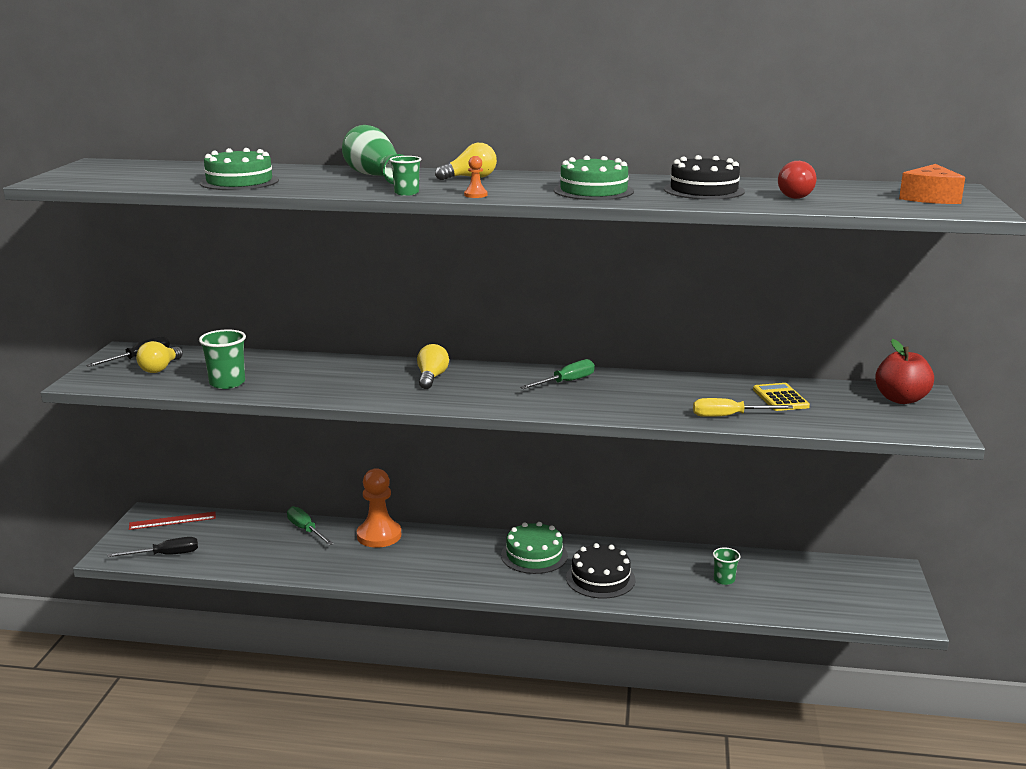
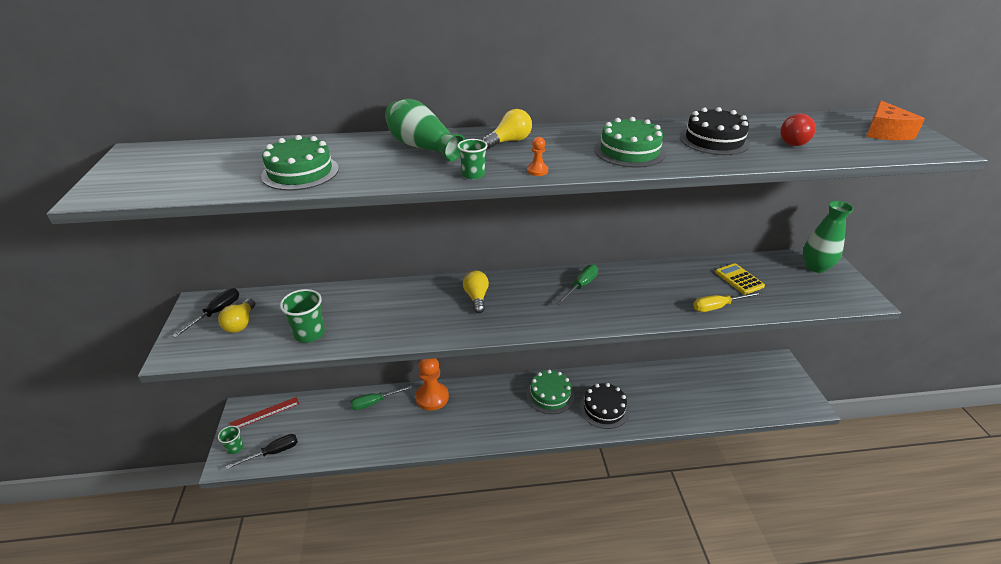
camera: 15 degrees left, 15 degrees up
(306, 530) = (375, 402): green screwdriver -> green screwdriver turned 60 degrees counterclockwise
(724, 579) = (683, 392): green cup -> green cup (235, 448)
(901, 399) = (815, 267): red apple -> green vase

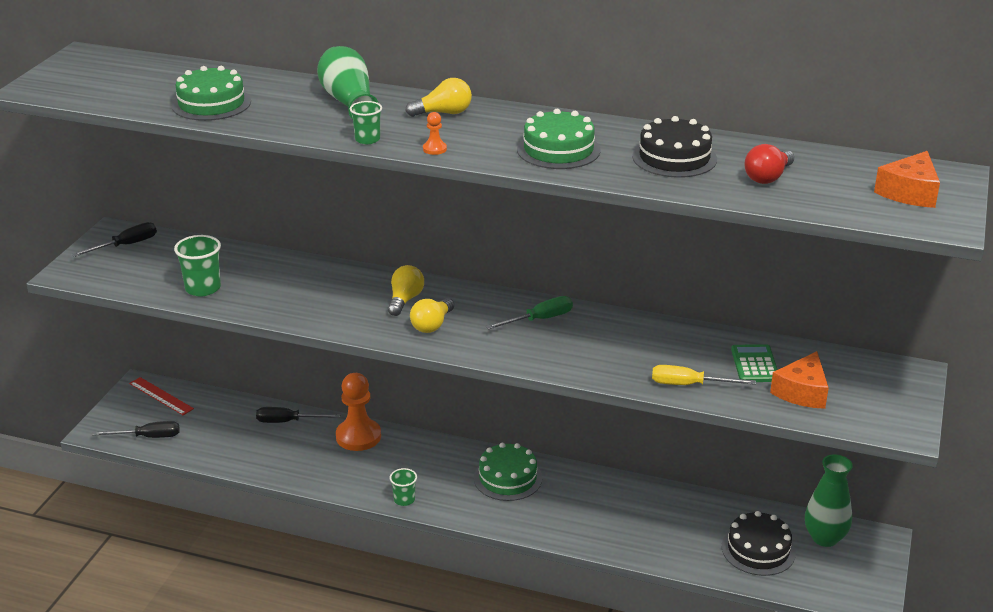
camera: 25 degrees right, 5 degrees down
(235, 448) = (112, 420): green cup -> green cup (404, 500)
(241, 323) = (143, 261): yellow light bulb -> yellow light bulb (432, 325)
(265, 413) = (161, 396): red ruler -> red ruler turned 45 degrees clockwise
(375, 402) = (288, 421): green screwdriver -> black screwdriver
(604, 409) = (566, 514): black cake -> black cake (758, 550)
(739, 279) = (755, 364): yellow calculator -> green calculator
(784, 290) = (802, 392): none -> orange cheese
(815, 267) = (884, 379): green vase -> green vase (824, 538)

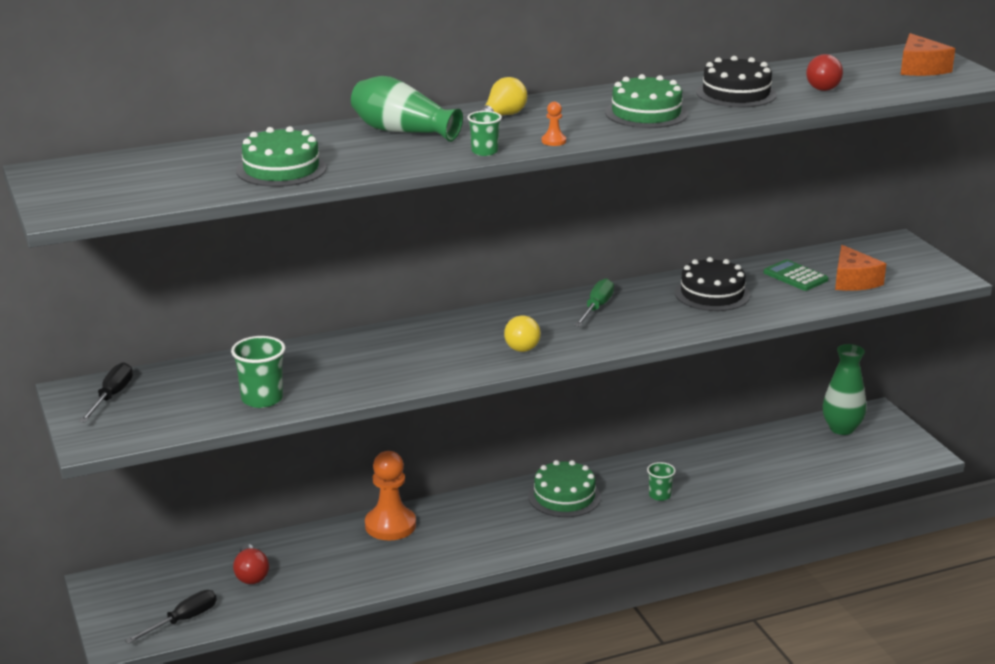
camera: 40 degrees left, 5 degrees down
(161, 396) = (140, 582): red ruler -> none
(227, 426) = (251, 575): none -> red light bulb
(288, 421) = (305, 544): black screwdriver -> none
(404, 500) = (504, 552): green cup -> green cup (659, 495)
(405, 300) = (464, 336): yellow light bulb -> none
(689, 385) = (776, 306): yellow screwdriver -> none
(758, 550) = (812, 457): black cake -> black cake (712, 294)

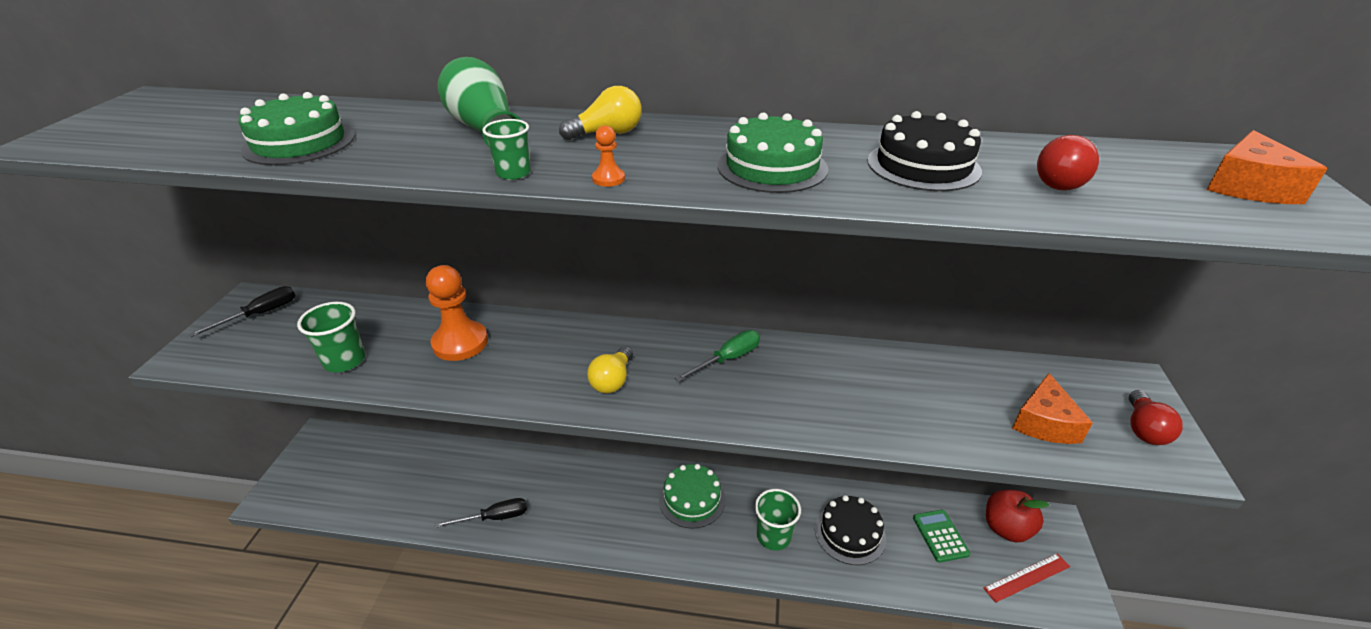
camera: 30 degrees right, 10 degrees up
(183, 620) = (324, 499): black screwdriver -> black screwdriver (494, 518)
(251, 575) = (407, 474): red light bulb -> red light bulb (1144, 429)
(390, 525) = (539, 469): orange pawn -> orange pawn (460, 343)
(659, 495) = (773, 536): green cup -> green cup, size x1.61
(712, 294) = (861, 383): black cake -> black cake (850, 533)
(795, 276) = (975, 391): green calculator -> green calculator (940, 536)
(842, 428) = (1006, 528): green vase -> red apple
(876, 452) = (1027, 577): none -> red ruler

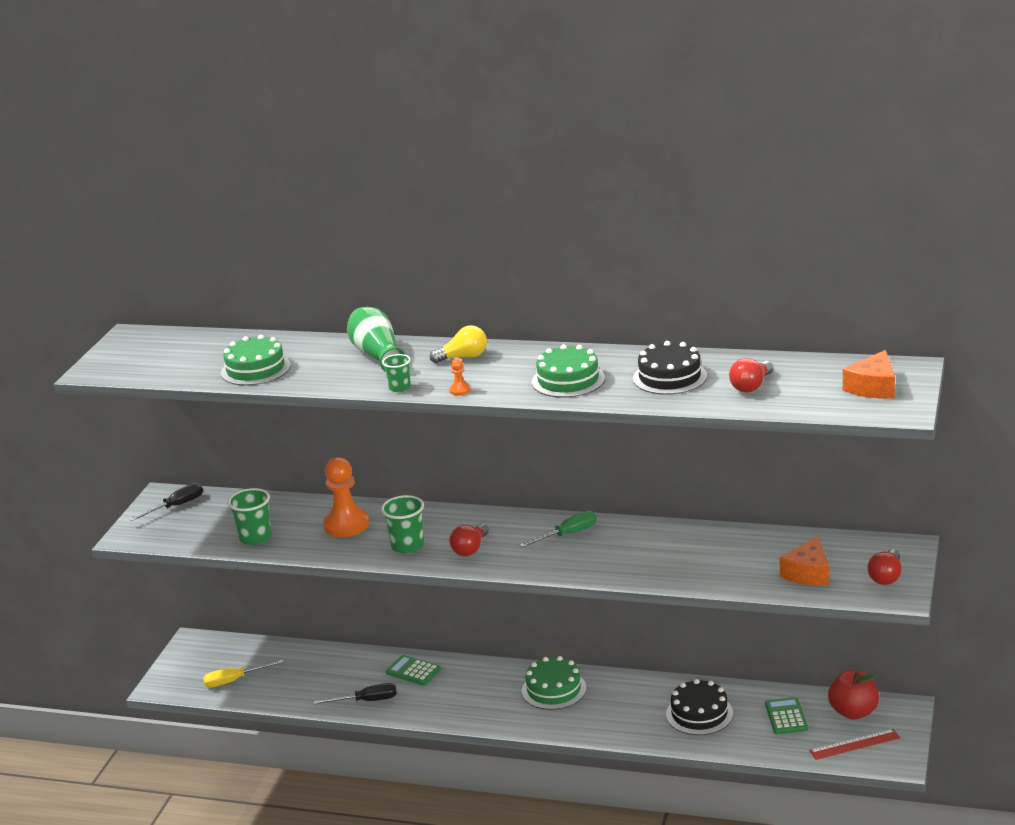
camera: 10 degrees right, 10 degrees down
(353, 489) = (234, 680): none -> yellow screwdriver
(544, 474) = (413, 671): none -> green calculator
(612, 380) = (470, 549): yellow light bulb -> red light bulb
(773, 536) = (626, 715): green cup -> green cup (407, 546)

